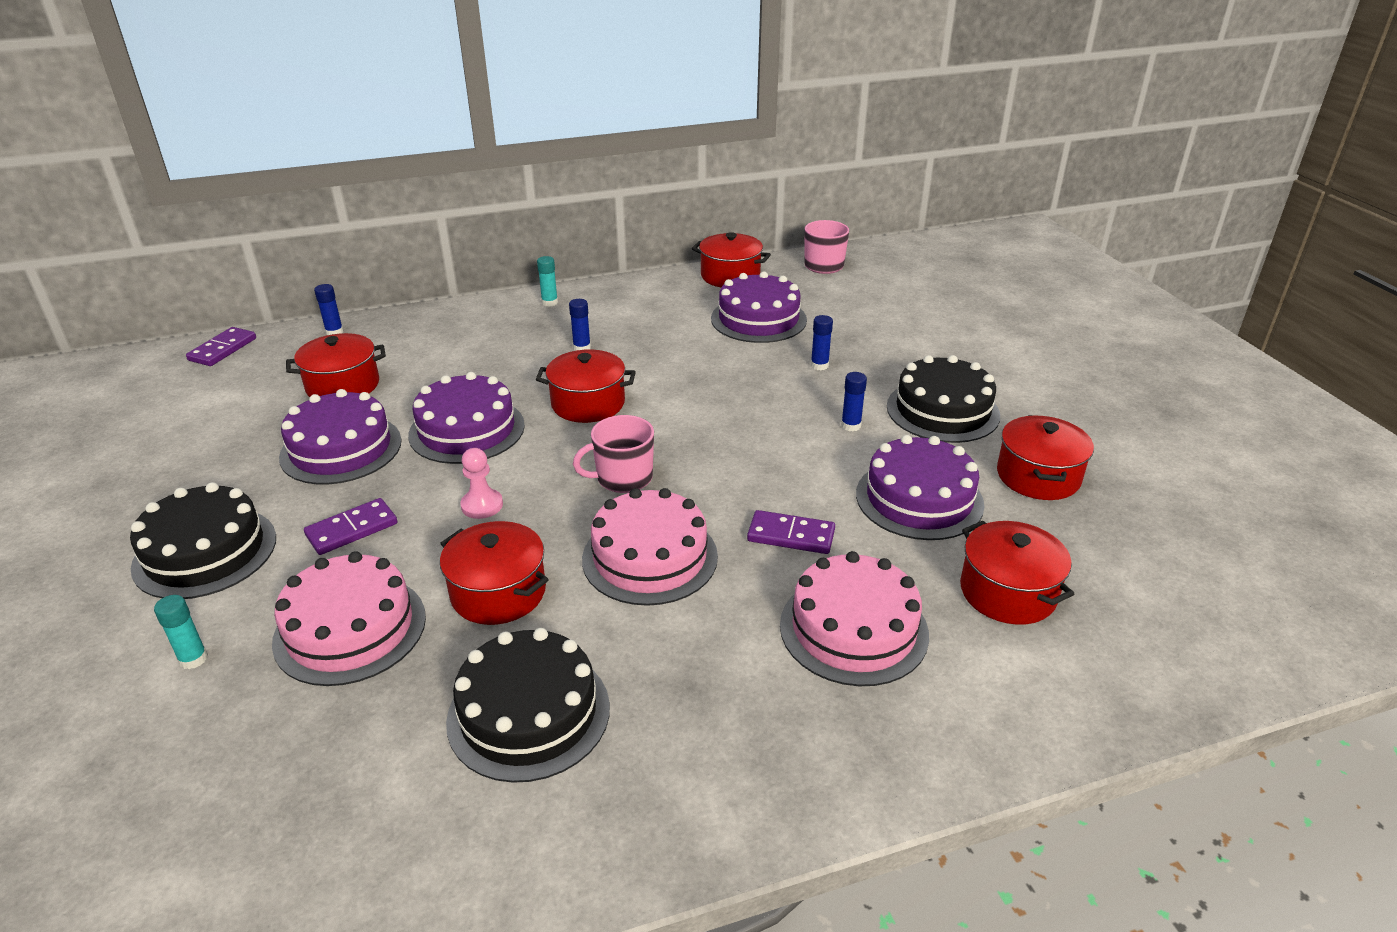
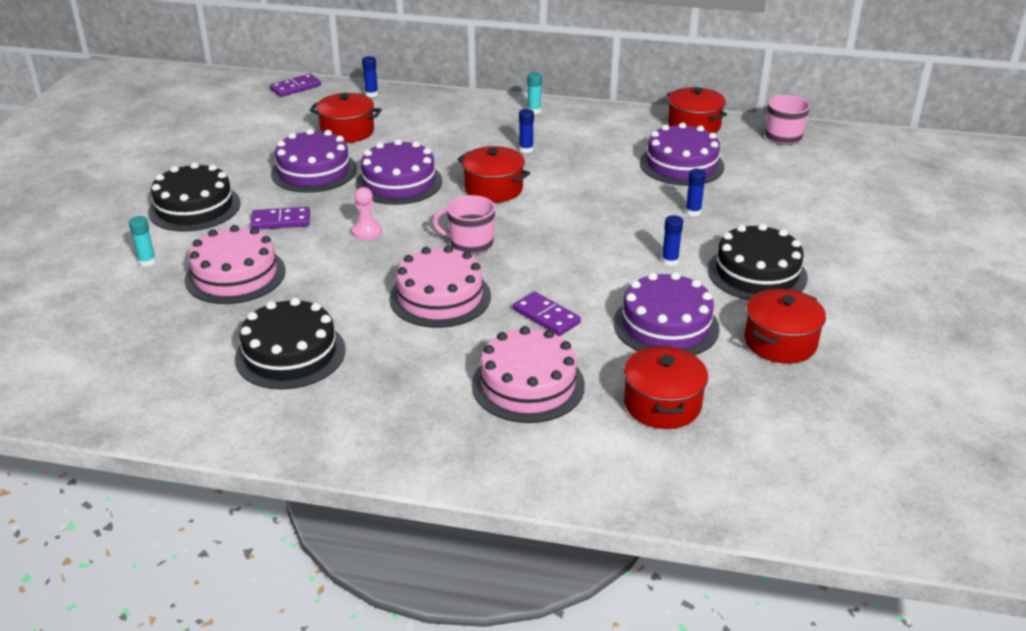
camera: 30 degrees right, 0 degrees up
(498, 592) = (331, 285): red pot -> none

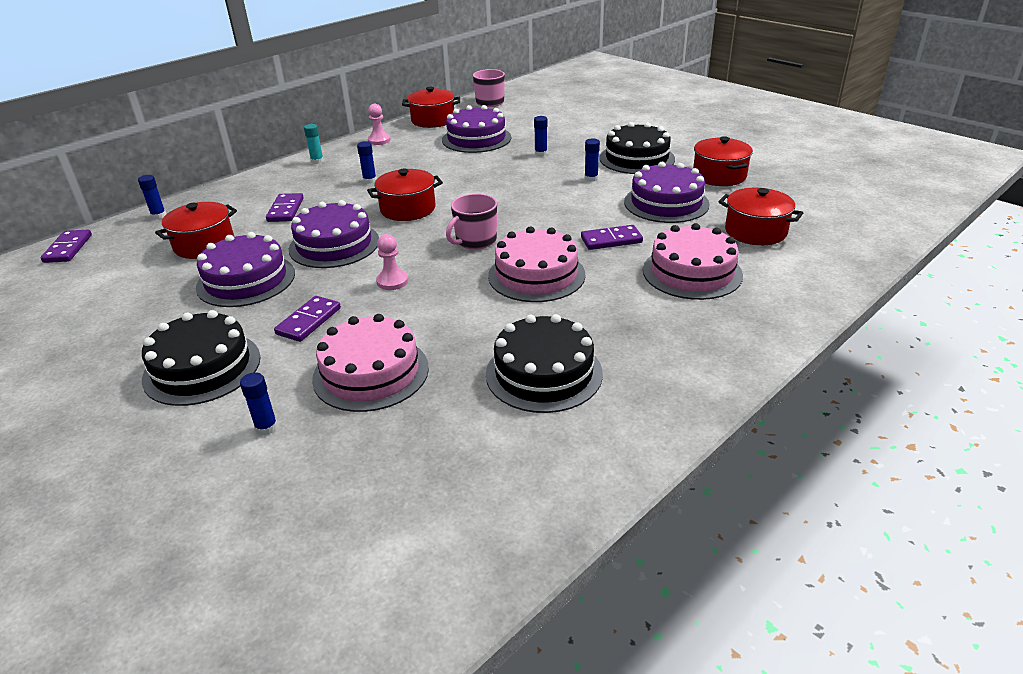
camera: 55 degrees left, 0 degrees up
(147, 262) = (266, 427): turquoise glue stick -> blue glue stick
(433, 137) = (286, 210): none -> purple domino
(612, 119) = (379, 140): none -> pink pawn

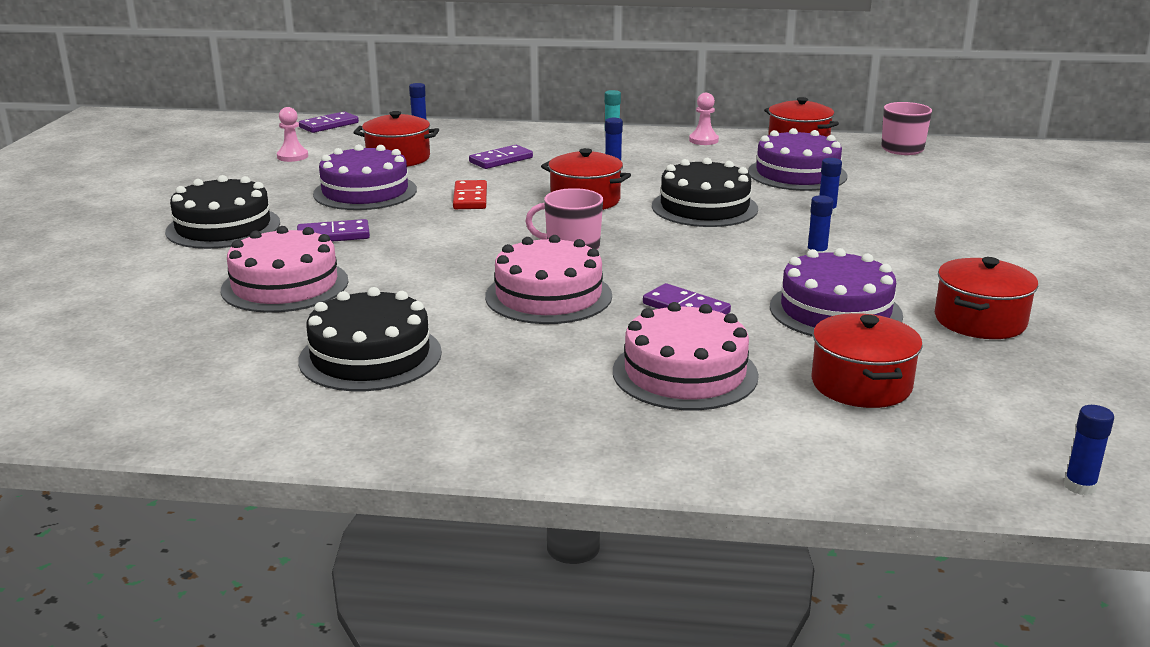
camera: 50 degrees right, 10 degrees down
(266, 427) = (170, 277): blue glue stick -> blue glue stick (1079, 486)
(334, 245) = (470, 198): purple cake -> red domino
(392, 281) = (442, 241): pink pawn -> pink pawn (292, 156)
(636, 158) = (924, 261): black cake -> black cake (704, 207)

